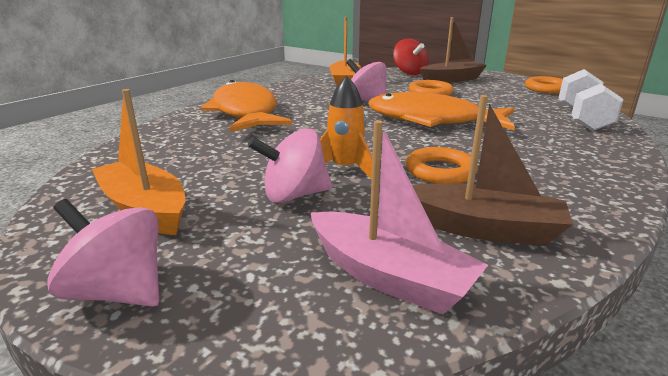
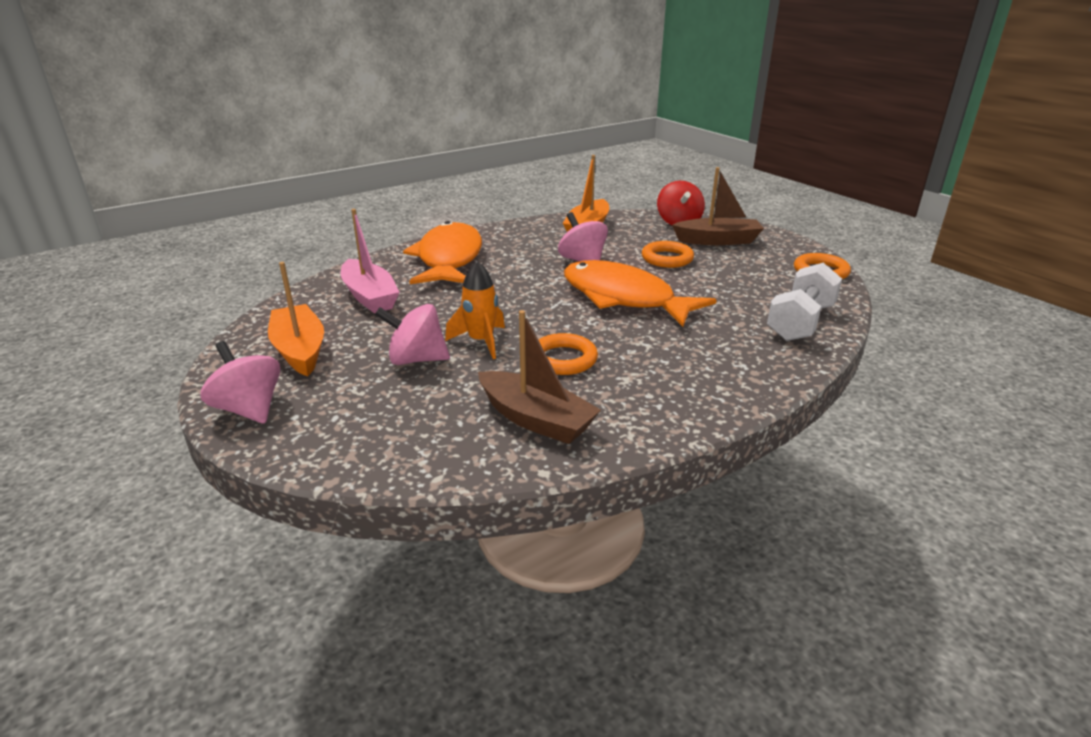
camera: 20 degrees right, 5 degrees up
(389, 276) = (425, 439): pink boat -> pink boat (370, 296)

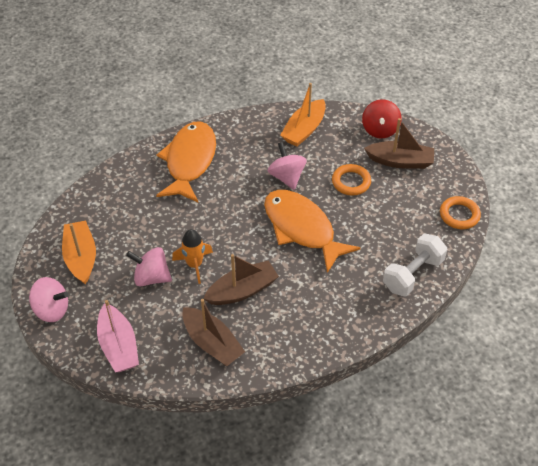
camera: 10 degrees right, 20 degrees up
(249, 409) = (52, 310): pink spinning top -> pink spinning top turned 135 degrees clockwise
(370, 296) = (129, 203): pink boat -> pink boat (118, 346)
(563, 359) = (242, 290): orange ring -> brown boat

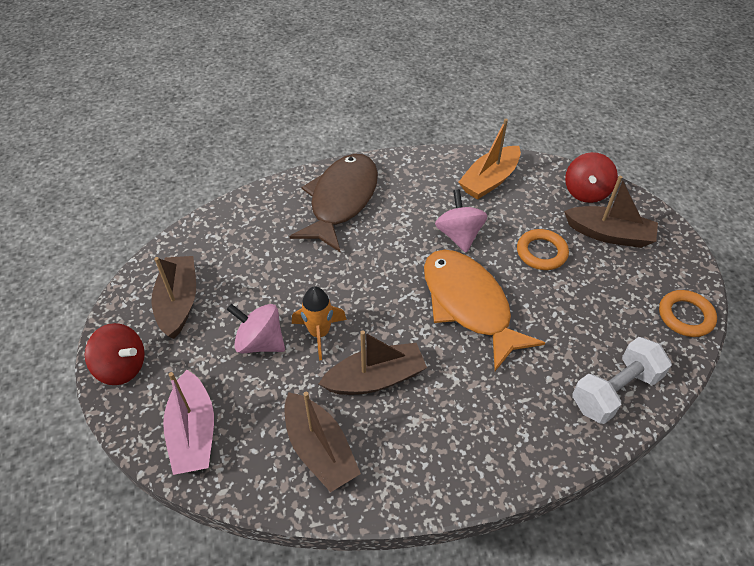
camera: 10 degrees right, 0 degrees up
(52, 310) = (122, 367): pink spinning top -> red spinning top
(81, 257) = (179, 302): orange boat -> brown boat
(189, 161) = (341, 200): orange fish -> brown fish

